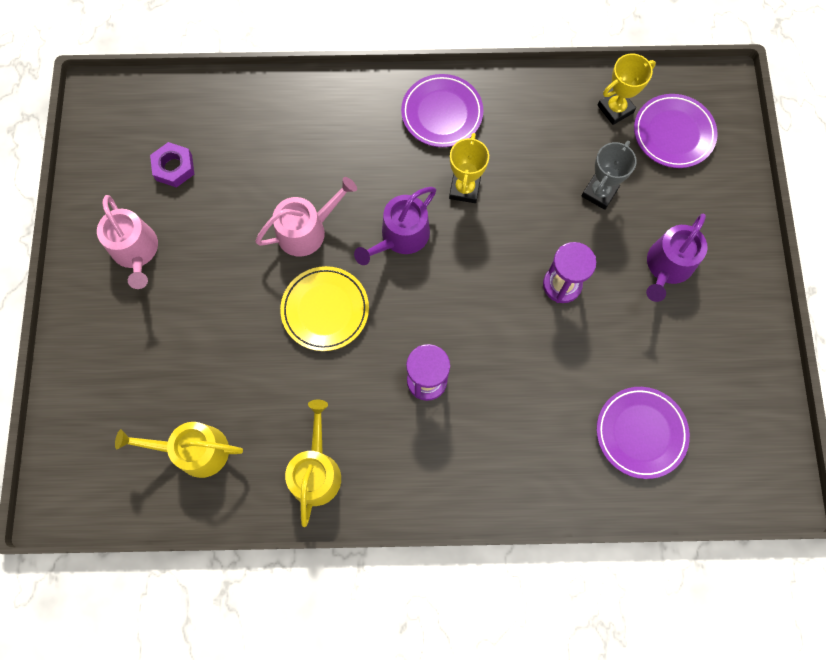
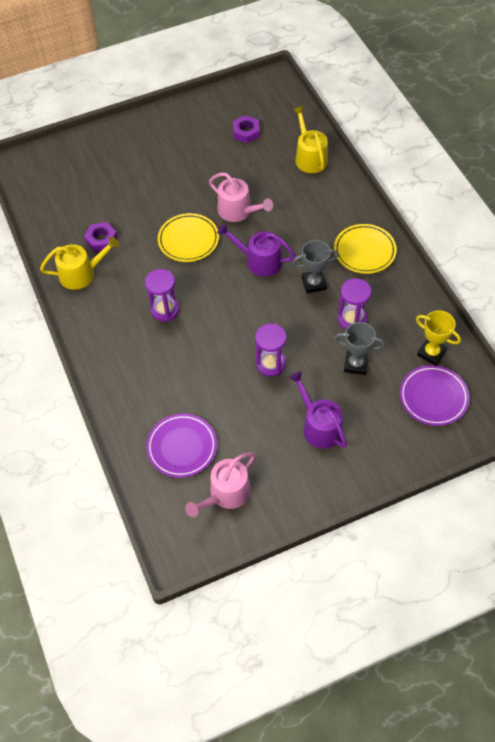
camera: 70 degrees right, 15 degrees down
(136, 251) = (182, 137): pink watering can -> pink watering can (226, 494)
(195, 451) = (71, 211): yellow watering can -> yellow watering can (310, 157)
(268, 424) = (101, 240): none -> purple nut
(442, 113) = (364, 251): purple plate -> yellow plate
(464, 189) = (314, 283): yellow trophy -> grey trophy
(535, 170) = (352, 319): none -> purple hourglass
(667, 266) = (319, 426): purple watering can -> purple watering can turned 45 degrees clockwise

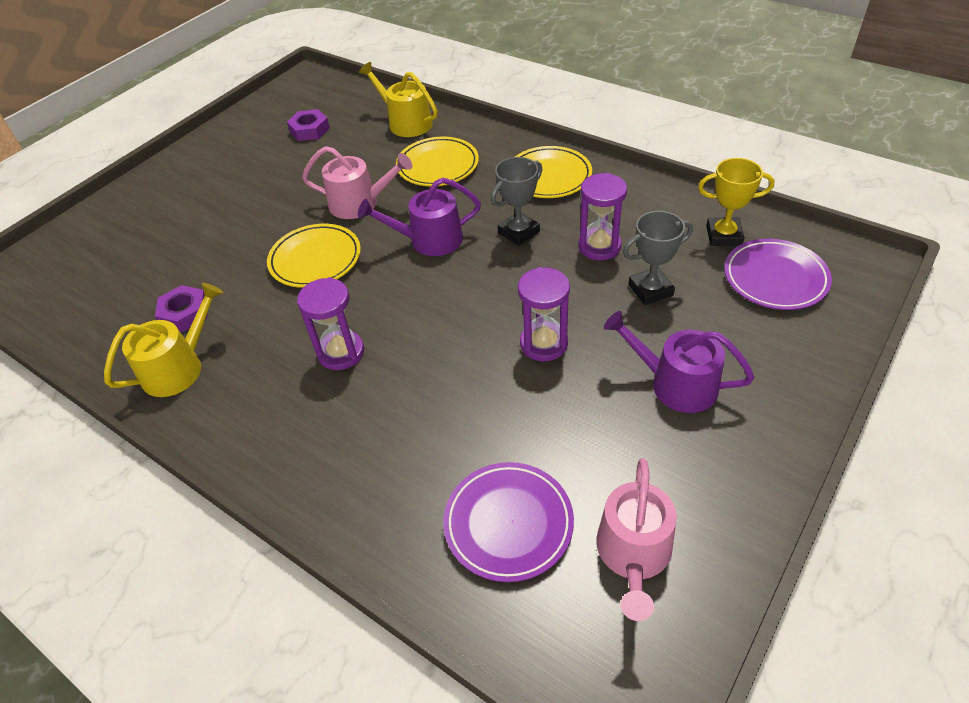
camera: 30 degrees left, 10 degrees down
(304, 205) = (438, 166): none -> yellow plate

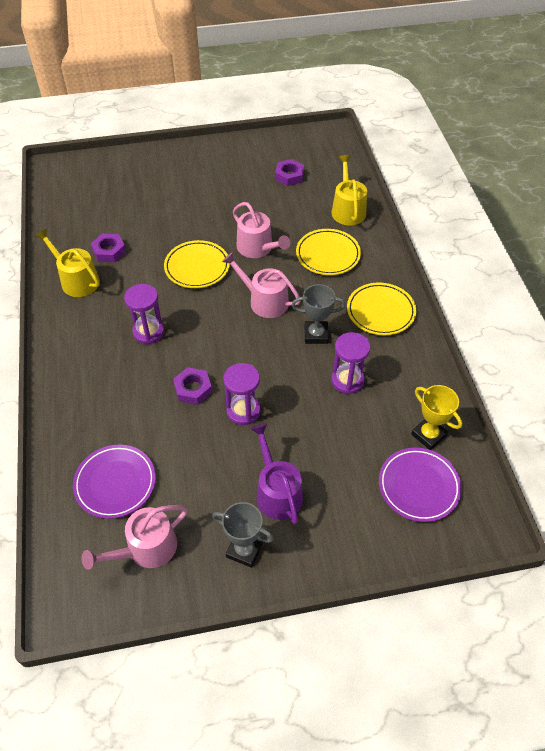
camera: 40 degrees right, 5 degrees up
(178, 367) = (77, 280): yellow watering can -> yellow watering can turned 135 degrees counterclockwise
(429, 240) = (264, 301): purple watering can -> pink watering can
(465, 365) = (193, 389): none -> purple nut
(650, 290) = (338, 430): grey trophy -> grey trophy (244, 550)

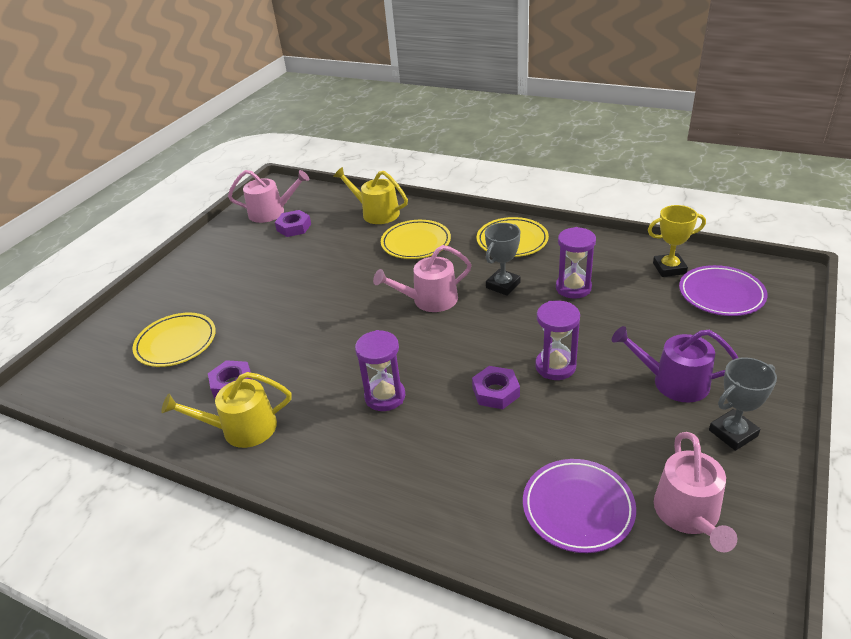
camera: 50 degrees left, 15 degrees down
(197, 267) = (336, 327): yellow plate -> yellow plate (176, 343)
(257, 248) = (358, 279): pink watering can -> pink watering can (271, 212)

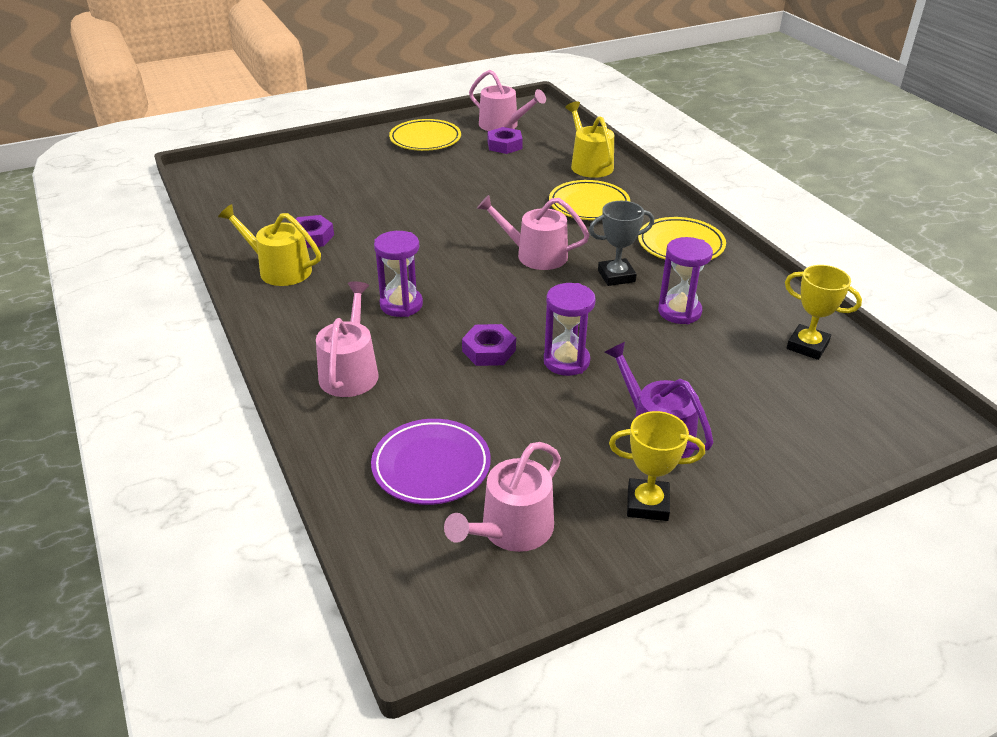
camera: 35 degrees right, 0 degrees up
(176, 343) = (311, 189): yellow plate -> yellow plate (425, 139)
(420, 476) = (350, 371): none -> pink watering can
(721, 294) = (827, 396): purple plate -> none
(733, 433) = (647, 504): grey trophy -> yellow trophy

